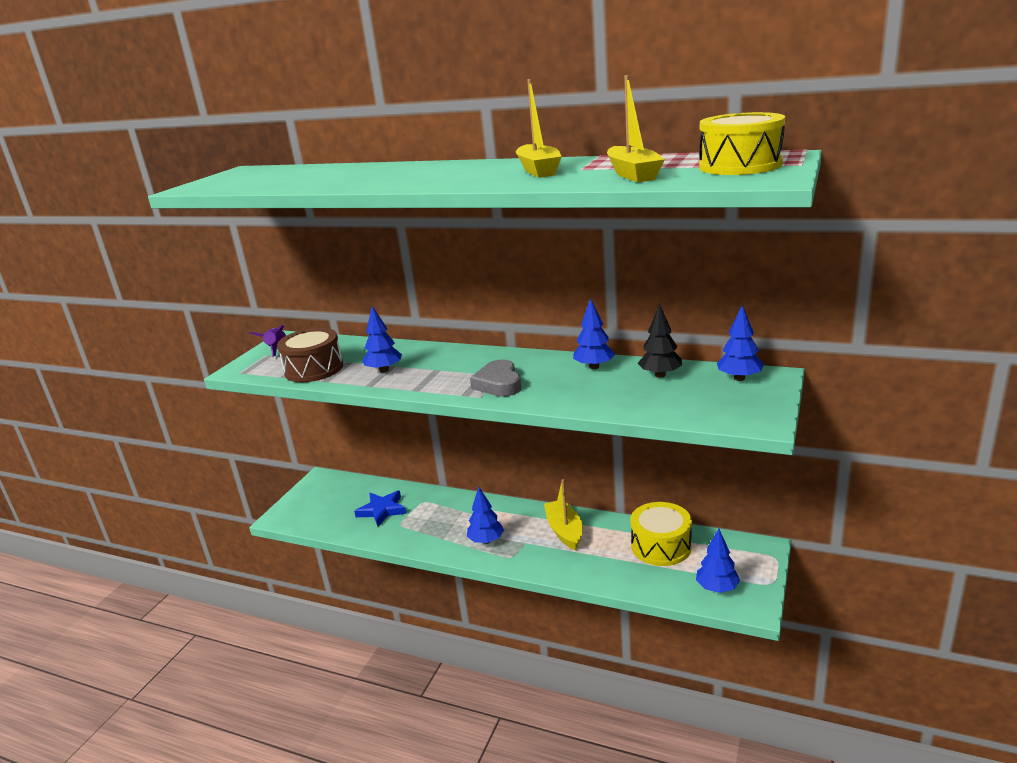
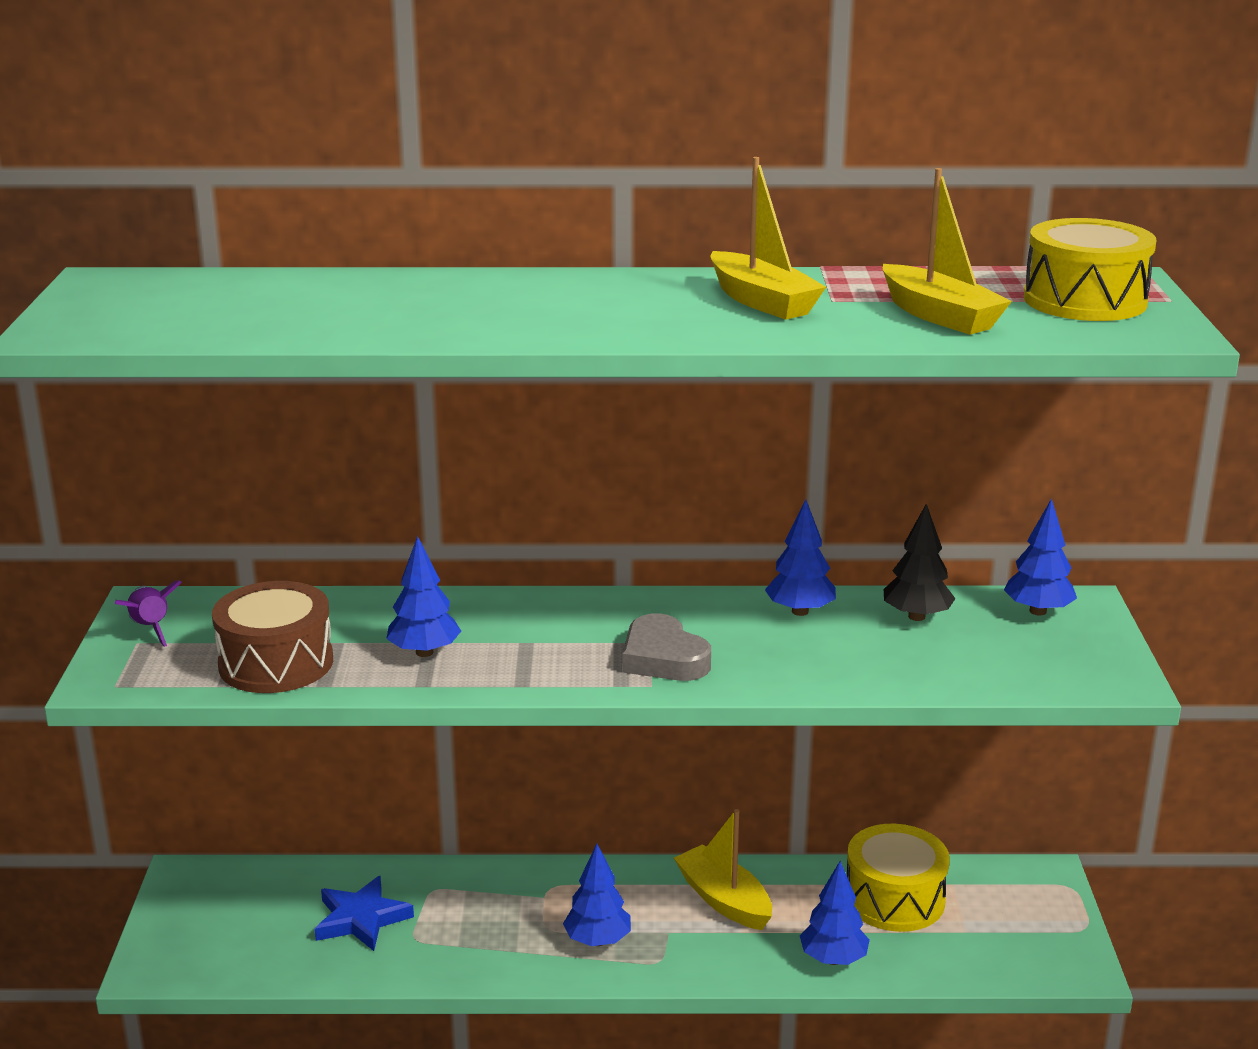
camera: 25 degrees left, 0 degrees up
(717, 588) = (1014, 950): blue tree -> blue tree (833, 959)

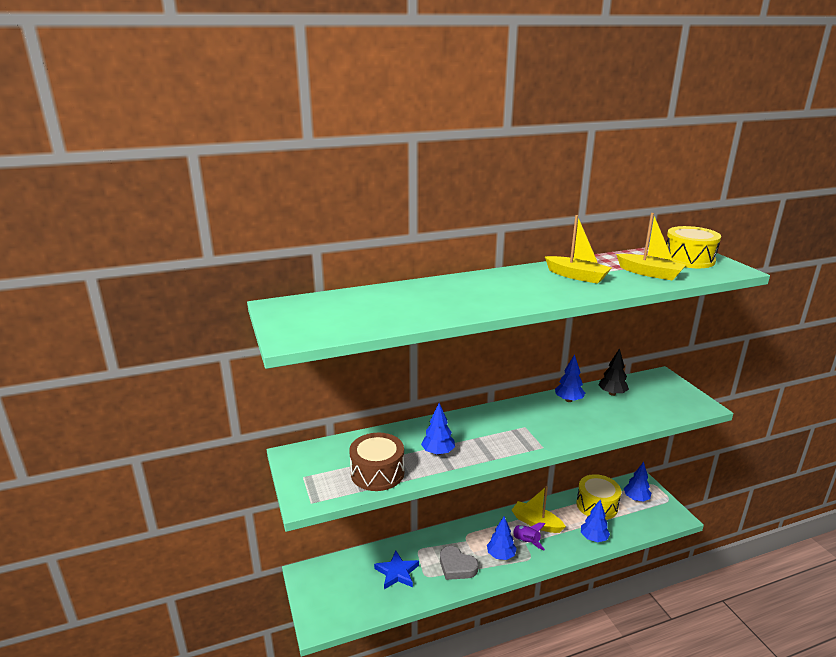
camera: 20 degrees left, 0 degrees up
(150, 629) = (304, 468): purple rocket -> purple rocket (526, 542)
(663, 658) = (537, 433): grey heart -> grey heart (456, 566)
(1037, 611) = (650, 382): blue tree -> blue tree (636, 499)

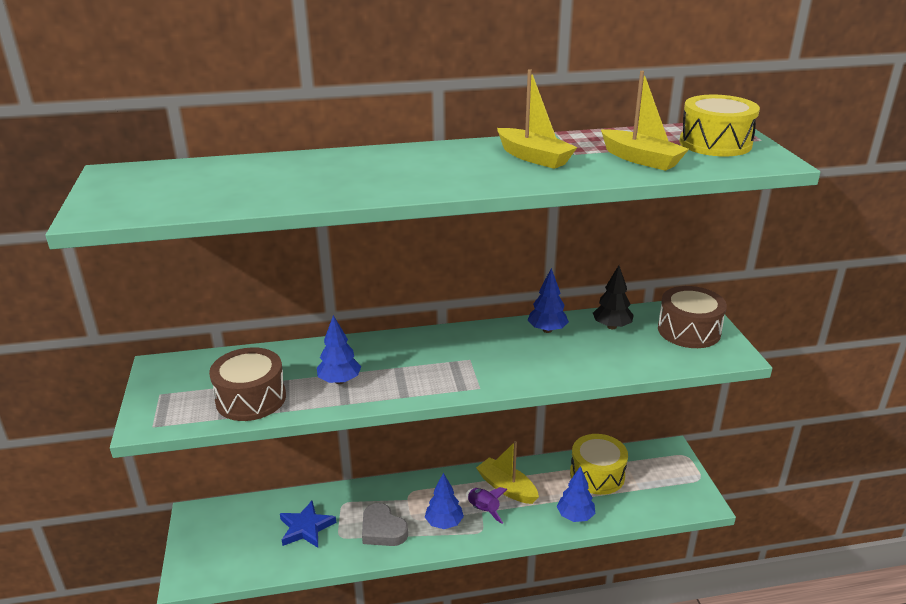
camera: 10 degrees right, 5 degrees up
(636, 499) = (654, 472): blue tree -> none
(665, 392) = (689, 331): none -> brown drum

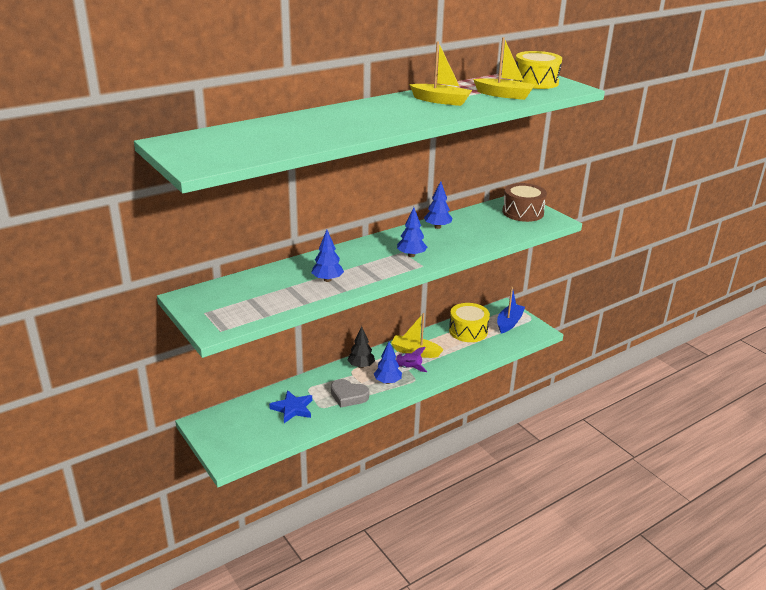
camera: 25 degrees left, 0 degrees up
(251, 398) = (275, 301): brown drum -> none
(575, 516) = (469, 357): blue tree -> blue tree (411, 255)
(611, 326) = (475, 218): black tree -> black tree (361, 366)
(663, 477) = (509, 323): none -> blue boat

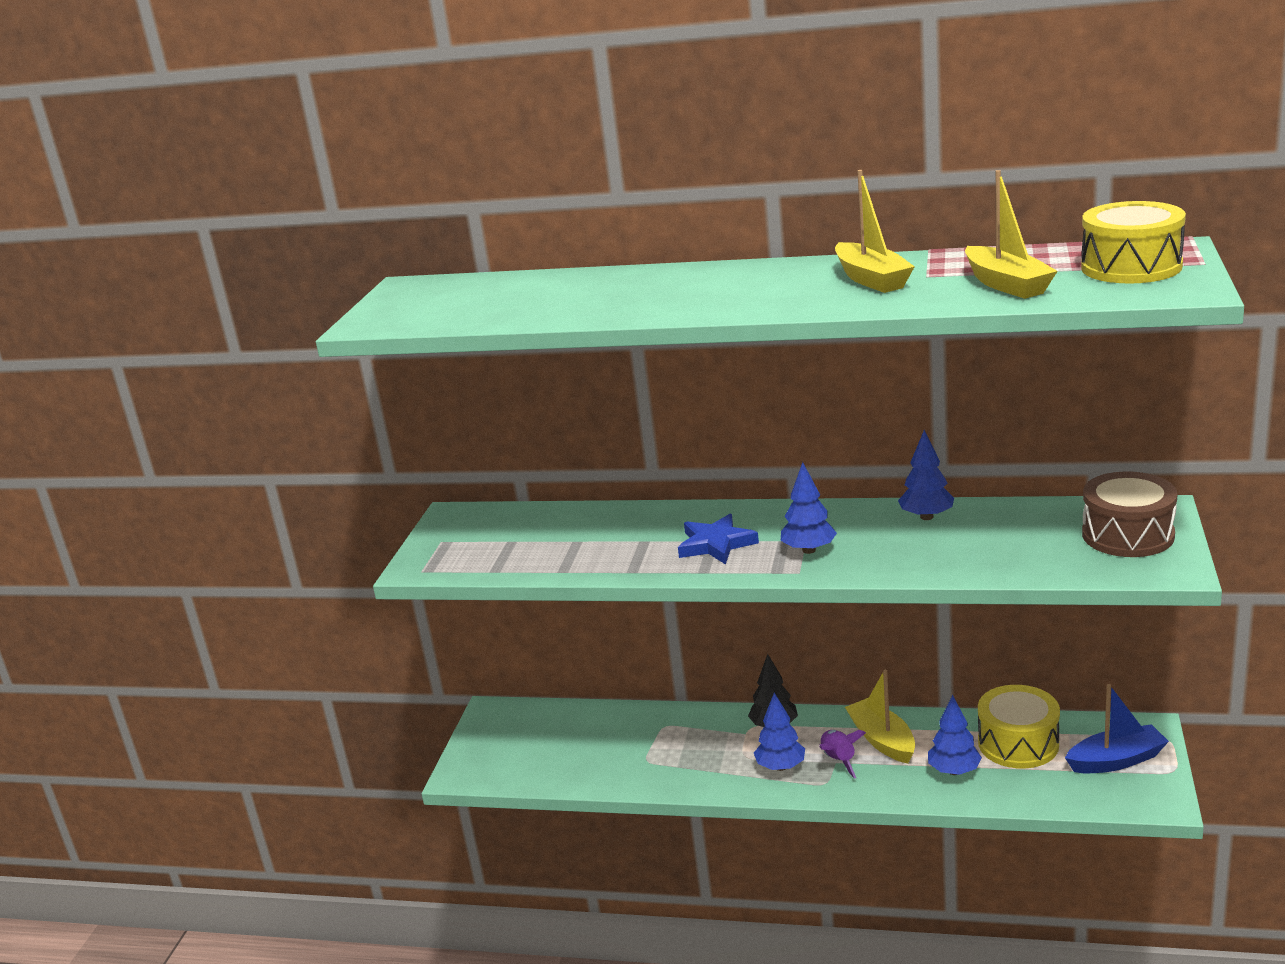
camera: 50 degrees right, 5 degrees down
(292, 409) = (610, 745): blue star -> blue star (716, 544)
(327, 280) = (638, 548): blue tree -> blue tree (954, 771)
(348, 396) = (700, 762): grey heart -> none

